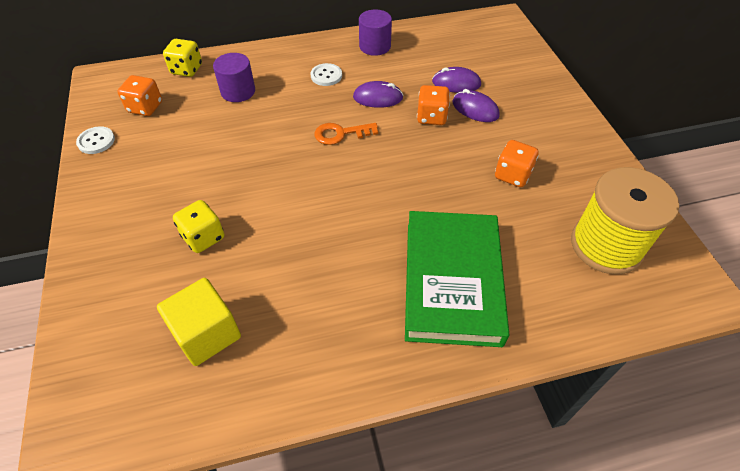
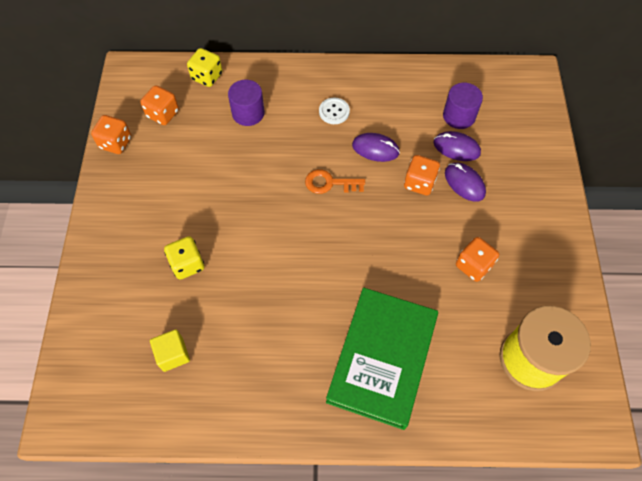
camera: 15 degrees right, 10 degrees up
(96, 141) = (115, 143): white button -> orange dice
(207, 333) = (173, 354): yellow cube -> yellow cube, size x0.67
(375, 46) = (391, 84): purple cylinder -> purple cylinder (459, 116)

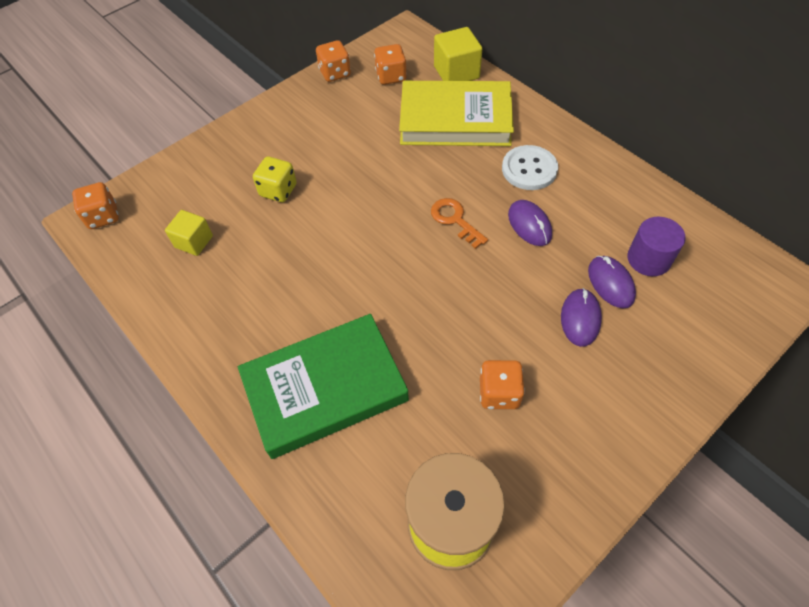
camera: 50 degrees right, 5 degrees down
(207, 76) = (456, 72): yellow dice -> yellow cube
(248, 113) = (455, 120): purple cylinder -> yellow book
(334, 112) = (529, 169): white button -> white button, size x1.51
(419, 183) = (535, 283): orange dice -> orange dice (103, 216)

